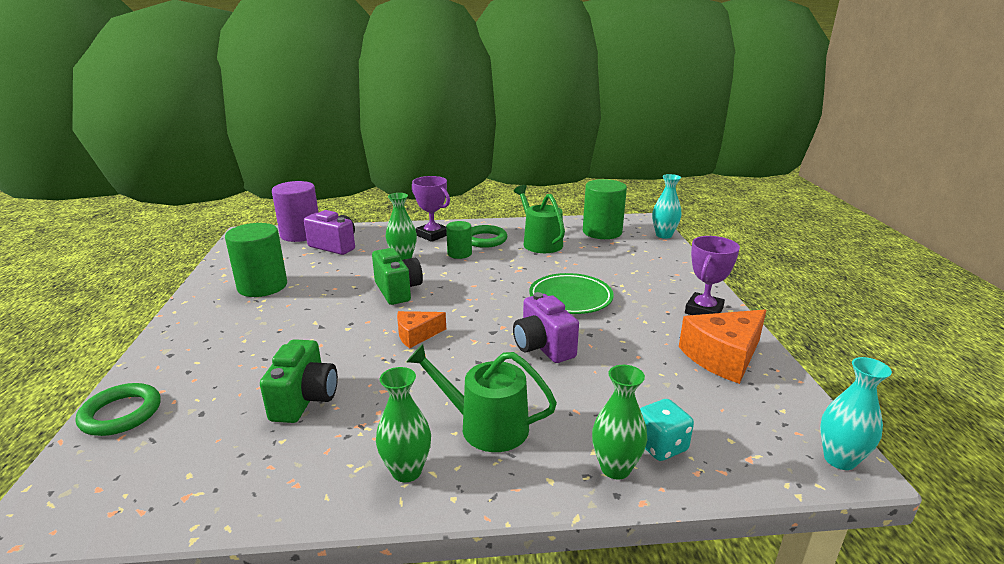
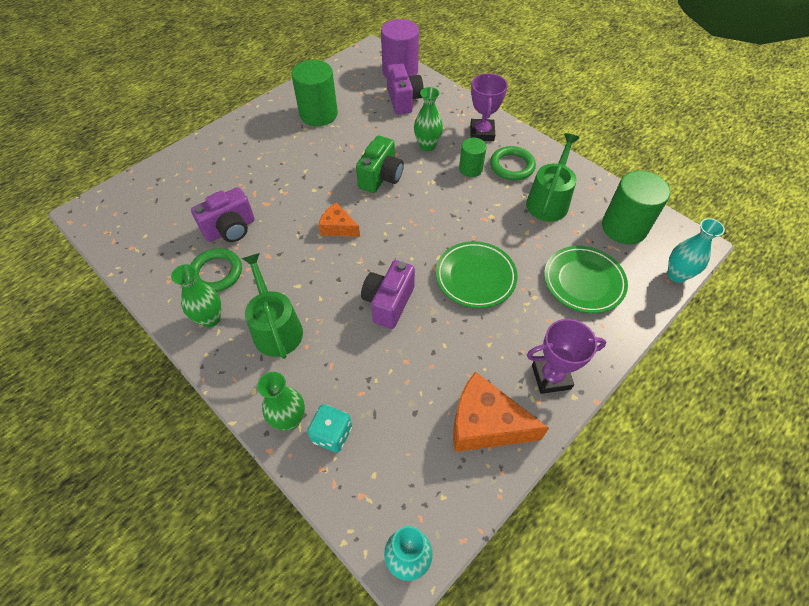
camera: 50 degrees right, 30 degrees up
(121, 413) = (163, 171): green ring -> green ring (216, 273)
(304, 400) = (230, 229): green camera -> purple camera
(630, 263) = (583, 281): none -> green plate

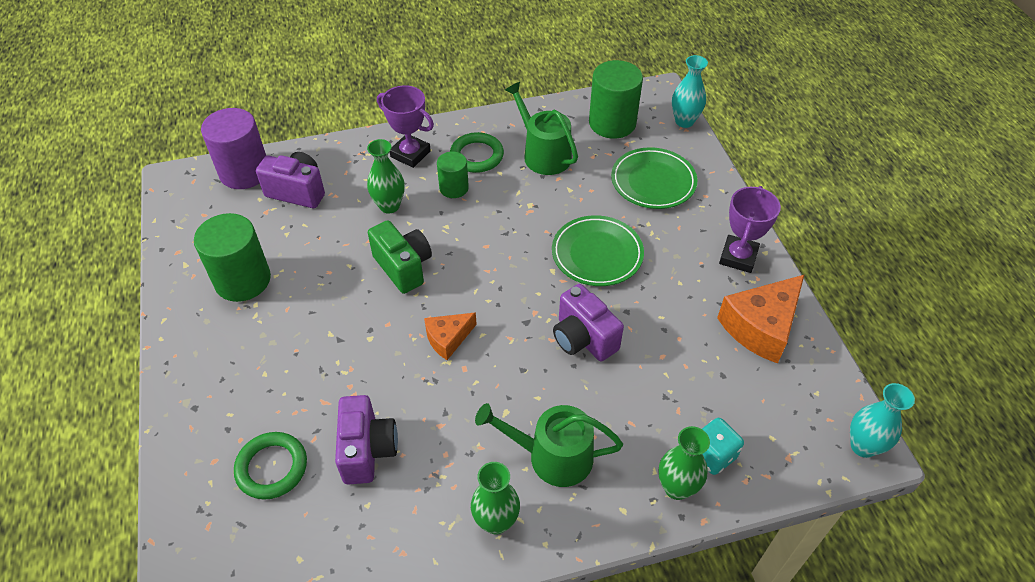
camera: 60 degrees left, 5 degrees down
(216, 273) = (428, 490): green ring -> green ring (272, 468)

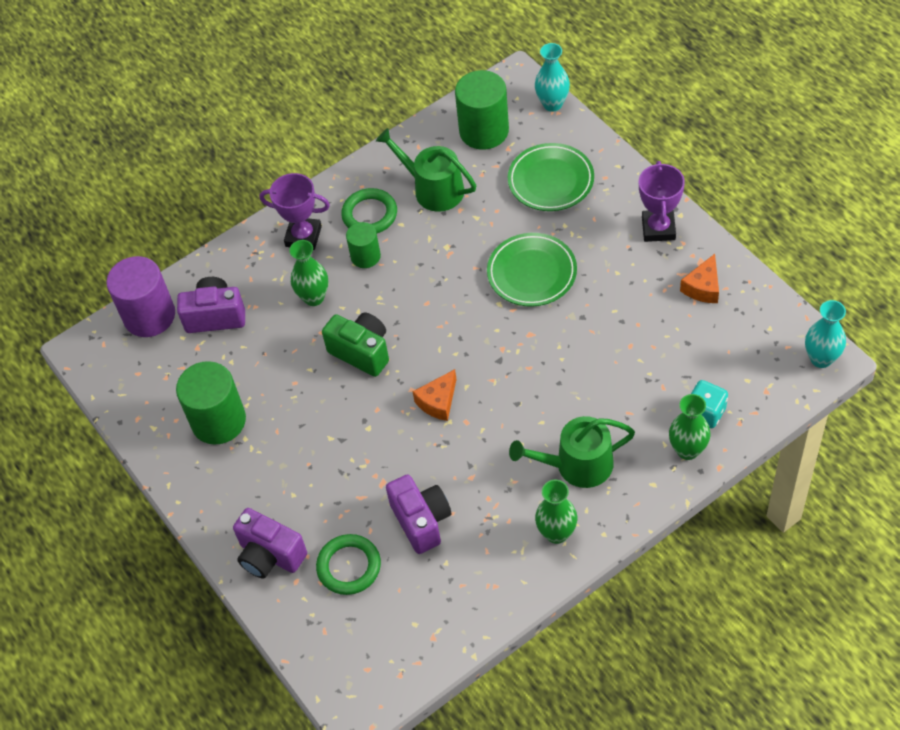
camera: 15 degrees left, 5 degrees up
(583, 338) = (556, 356): purple camera -> purple camera (270, 555)
(761, 327) = (703, 287): orange cheese -> orange cheese, size x0.57

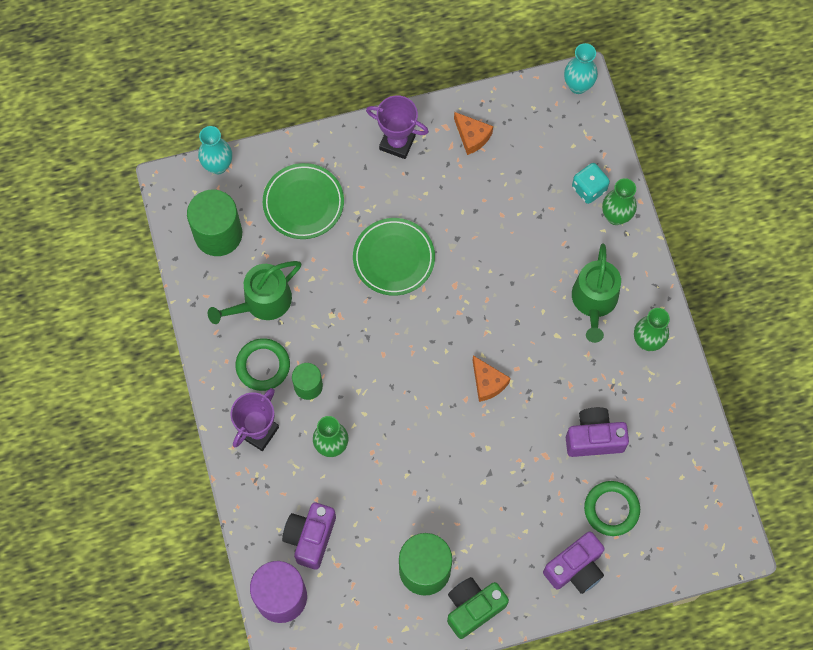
camera: 75 degrees left, 15 degrees up
(361, 352) = (409, 426): green camera -> green camera (473, 608)

